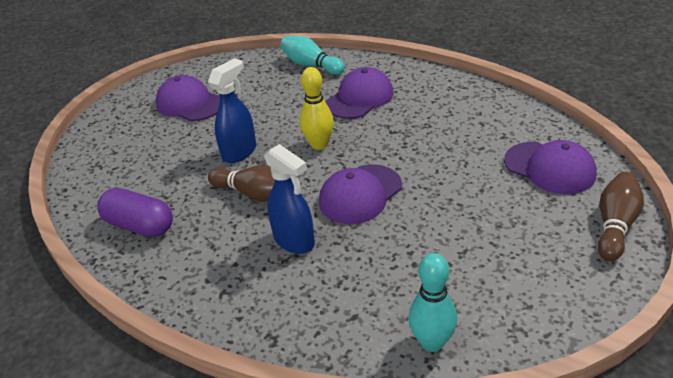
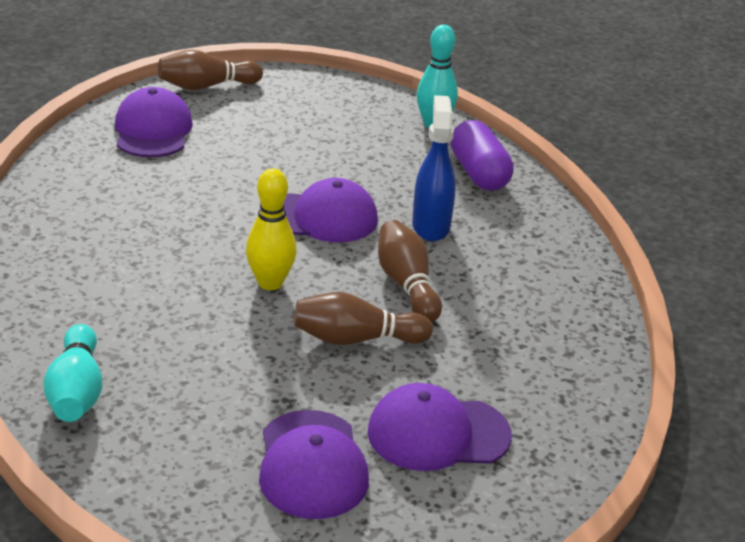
camera: 140 degrees left, 5 degrees down
(140, 225) = (553, 337): purple capsule -> purple capsule (479, 173)
(239, 152) = (356, 339): blue spray bottle -> brown bowling pin
(359, 98) = (132, 298): purple cap -> purple cap (438, 434)

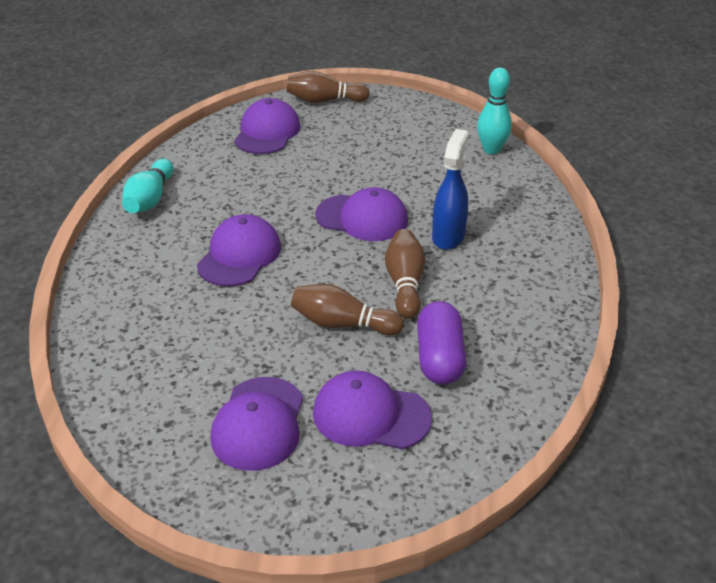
camera: 20 degrees right, 5 degrees up
(76, 392) = (114, 333): turquoise bowling pin -> turquoise bowling pin (150, 199)
(191, 279) = (239, 255): none -> purple cap
(270, 283) = (297, 267): yellow bowling pin -> none
(479, 173) = (510, 196): purple capsule -> purple capsule (439, 358)

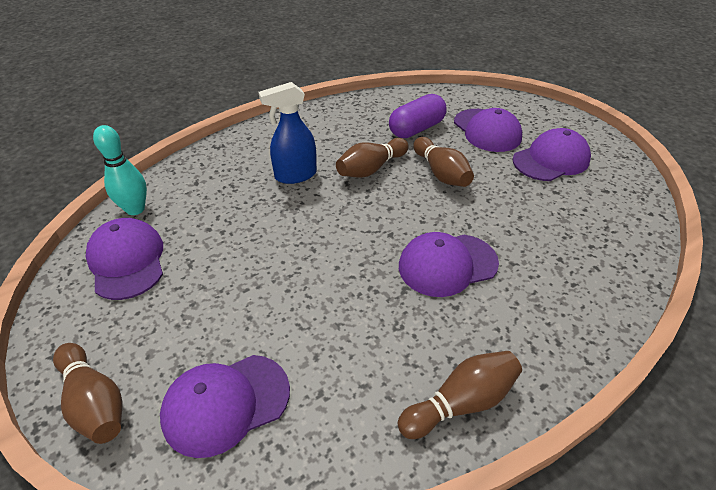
camera: 130 degrees left, 5 degrees up
(150, 199) = (461, 403): turquoise bowling pin -> brown bowling pin
(362, 218) = (318, 227): purple cap -> purple cap (127, 261)

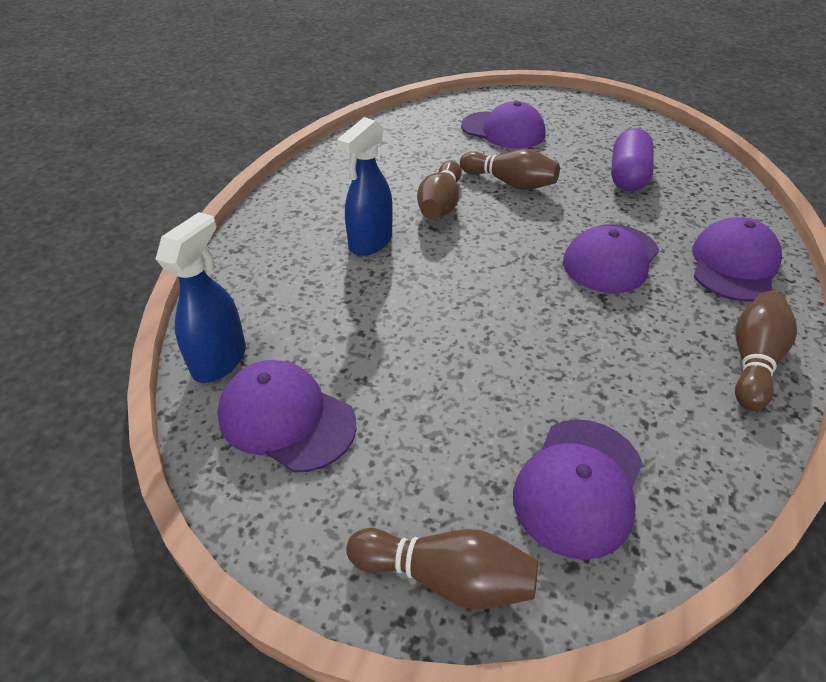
camera: 35 degrees left, 0 degrees up
(135, 209) = (220, 360): turquoise bowling pin -> blue spray bottle
(416, 129) = (438, 151): purple capsule -> purple capsule (627, 176)
(551, 160) = (584, 137): purple cap -> purple cap (733, 265)

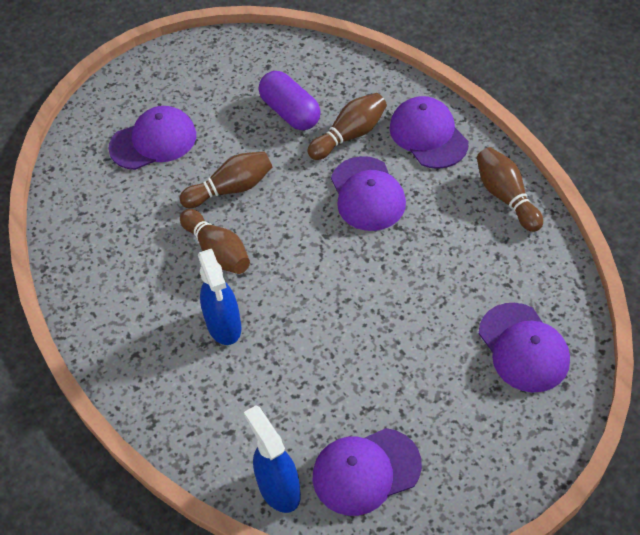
camera: 50 degrees left, 10 degrees up
(446, 577) = (533, 447): brown bowling pin -> brown bowling pin (350, 135)

